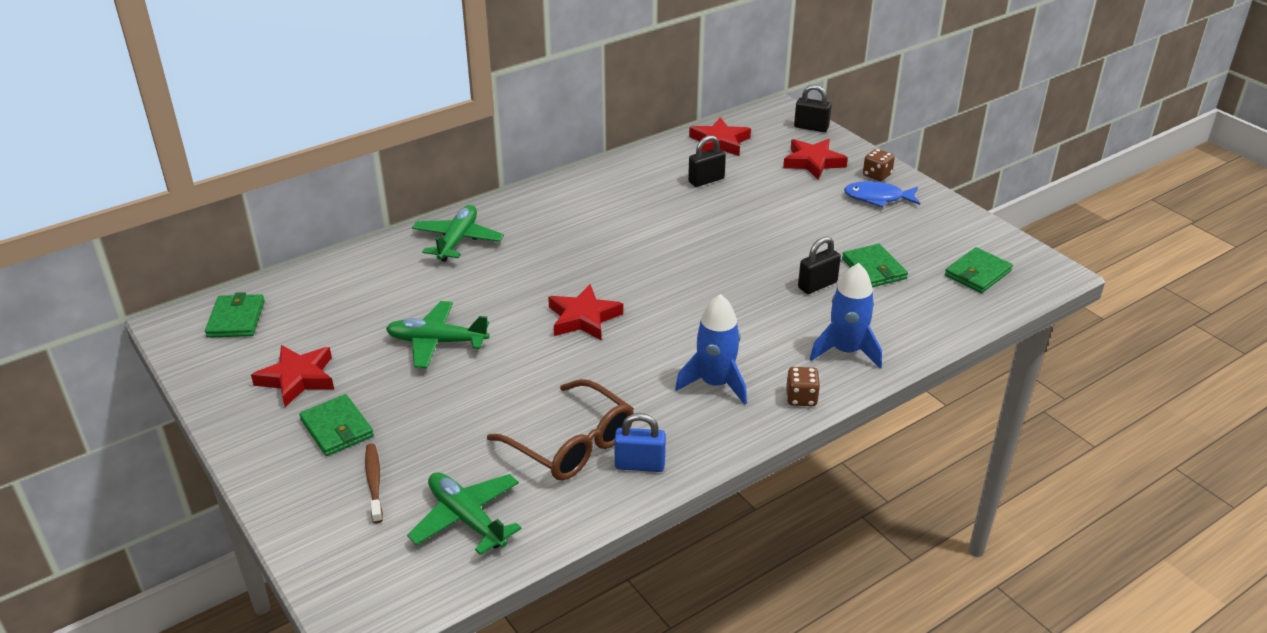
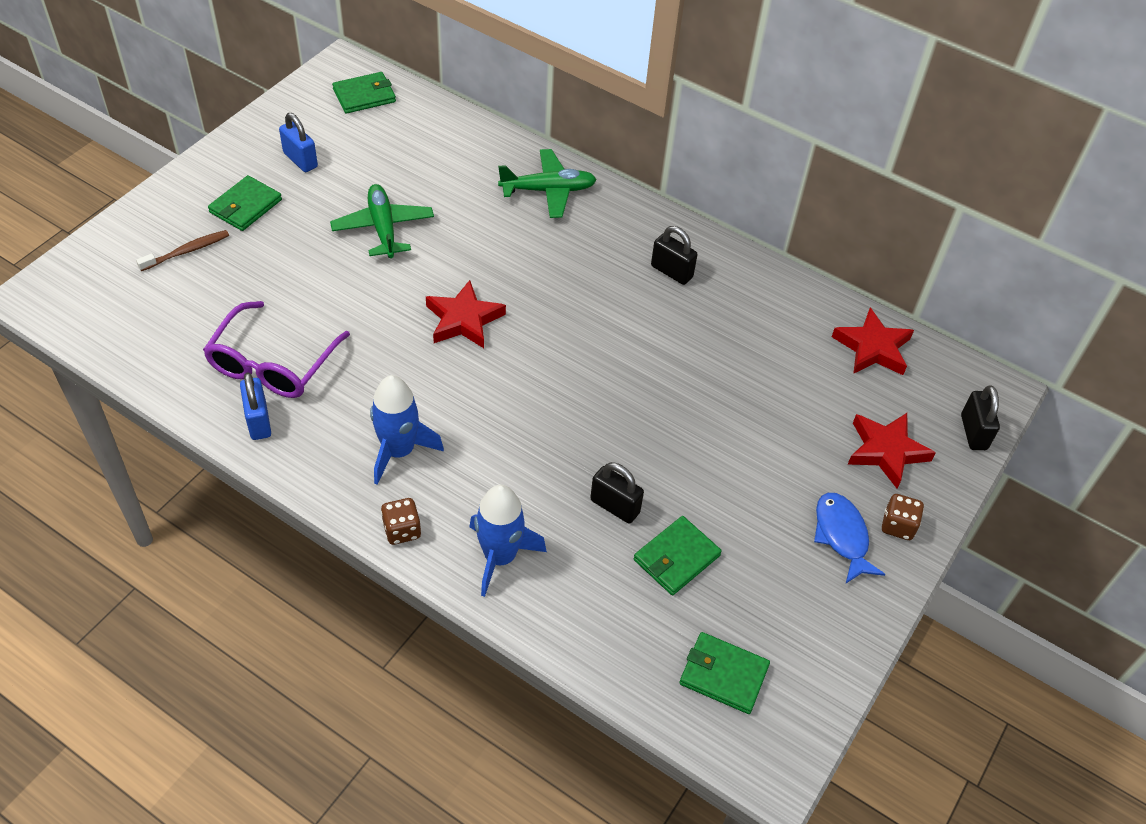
camera: 65 degrees right, 15 degrees up
(297, 378) = (300, 160): red star -> blue padlock
(466, 518) = (158, 322): green plane -> none
(571, 444) = (273, 364): brown glasses -> purple glasses
(706, 180) = (777, 355): black padlock -> black padlock (671, 272)

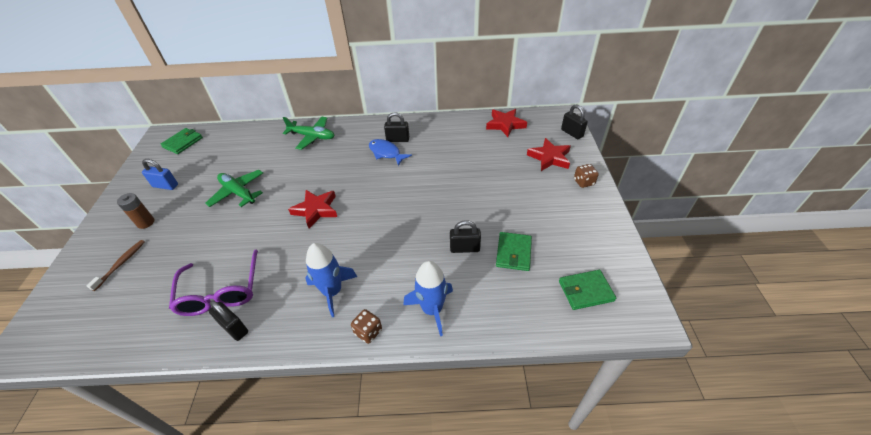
camera: 30 degrees left, 5 degrees down
(245, 206) = (146, 222): green wallet -> brown battery
(258, 421) = (234, 328): blue padlock -> black padlock
(548, 190) = (312, 137): green plane -> green plane turned 60 degrees clockwise
(841, 536) = (568, 199): blue fish -> blue fish (386, 153)

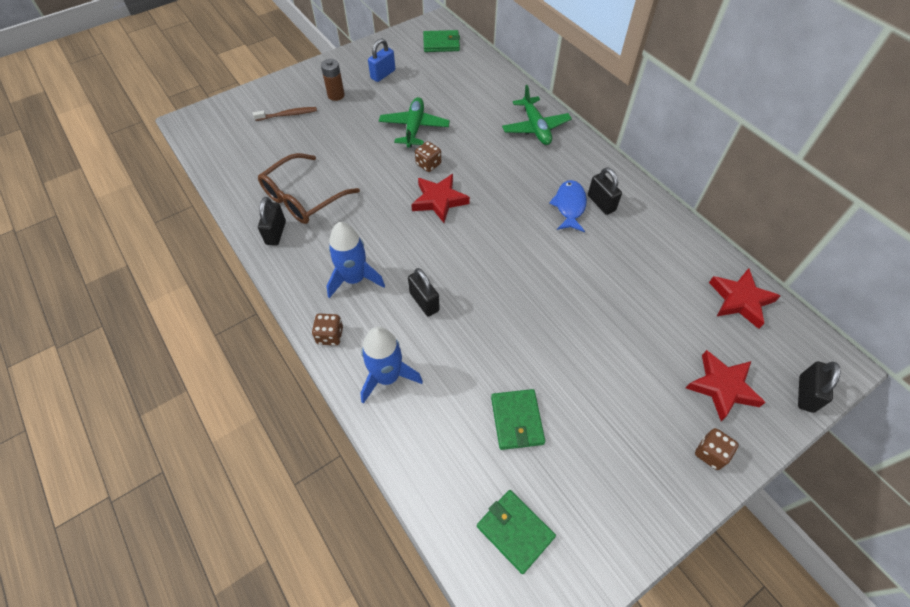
camera: 55 degrees right, 10 degrees up
(165, 186) = (383, 74): blue padlock -> blue padlock turned 60 degrees clockwise
(221, 292) = (303, 198): purple glasses -> brown glasses
(279, 201) = (428, 164): none -> brown dice
(464, 248) = (487, 365): black padlock -> black padlock (424, 302)
(513, 253) = (517, 420): green wallet -> green wallet turned 75 degrees counterclockwise

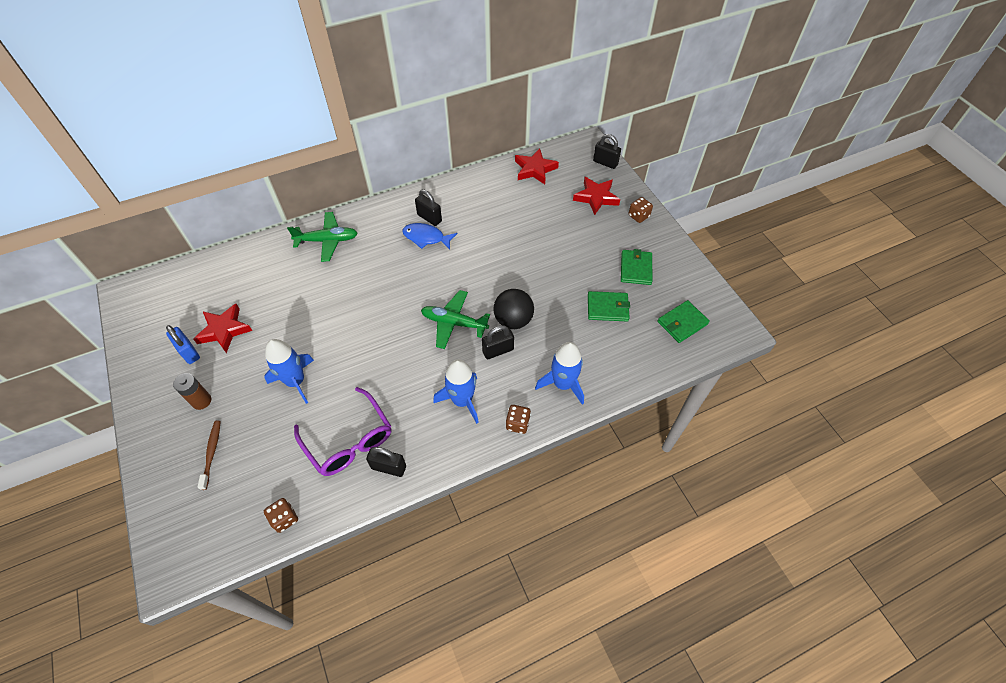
camera: 80 degrees left, 0 degrees up
(303, 198) = (349, 440): brown glasses -> purple glasses
(362, 146) = (295, 381): none -> blue rocket
(414, 128) = (287, 333): green plane -> green plane (454, 323)
(428, 164) = (342, 327): brown dice -> brown dice (284, 518)
(439, 200) = (391, 325): red star -> red star (224, 330)
(441, 43) = (165, 292): green wallet -> green wallet (636, 268)
(471, 311) = (513, 320): none -> black ball
(601, 203) = (429, 218): black padlock -> black padlock turned 60 degrees clockwise

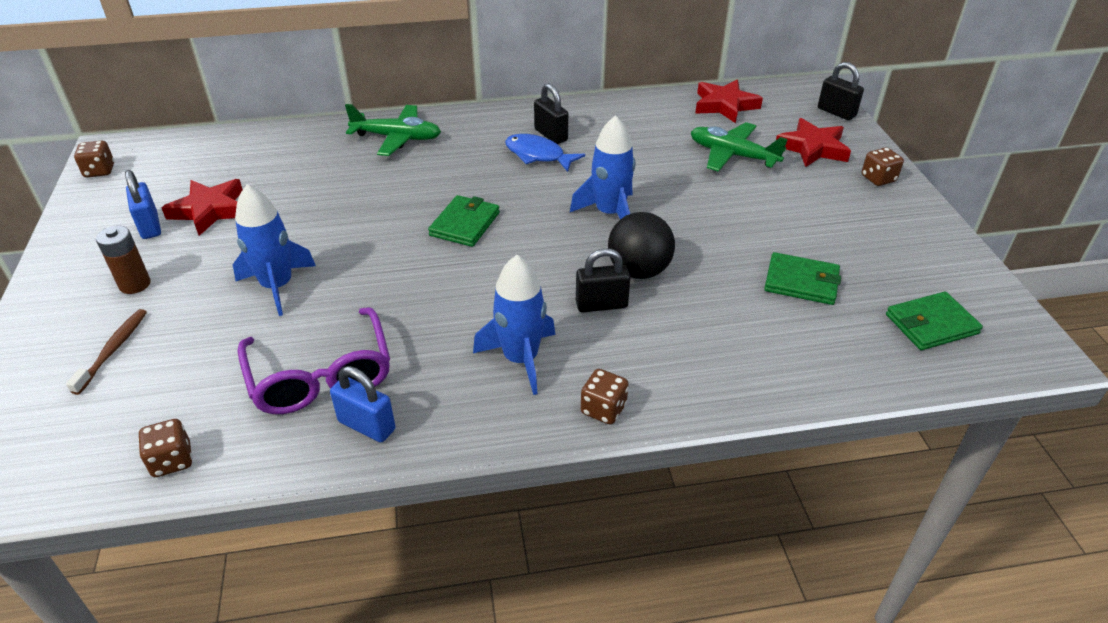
camera: 15 degrees right, 15 degrees down
(129, 312) = (99, 171): none -> brown dice
(389, 467) = (367, 425): black padlock -> blue padlock
(454, 323) = (543, 258): green plane -> green plane (732, 155)
(563, 384) = (698, 369): blue rocket -> blue rocket (609, 213)
(636, 268) = (861, 240): green wallet -> green wallet (465, 224)

